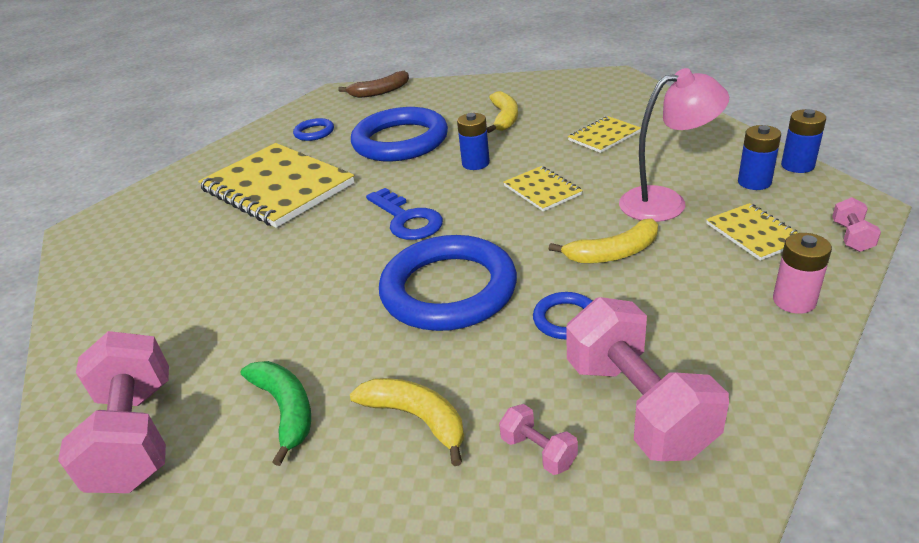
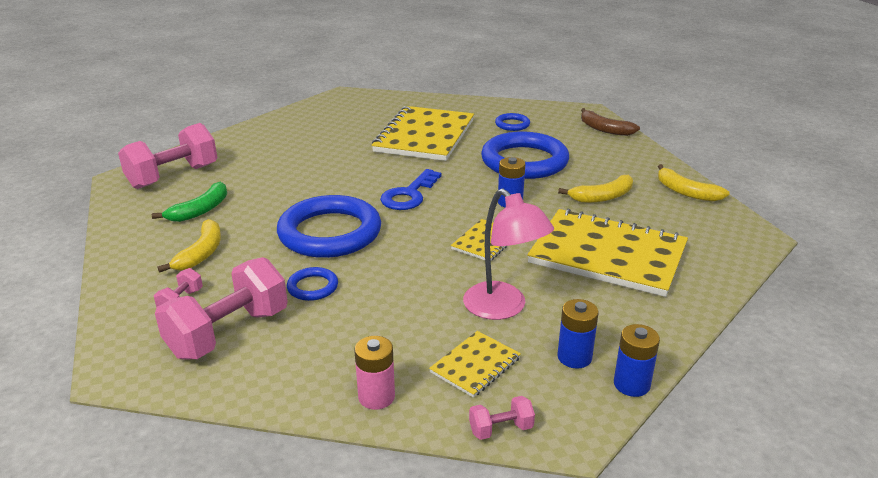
camera: 60 degrees right, 5 degrees down
(604, 136) = (607, 255): yellow notebook -> yellow notebook, size x2.17
(613, 253) = (407, 293): yellow banana -> yellow banana (686, 192)

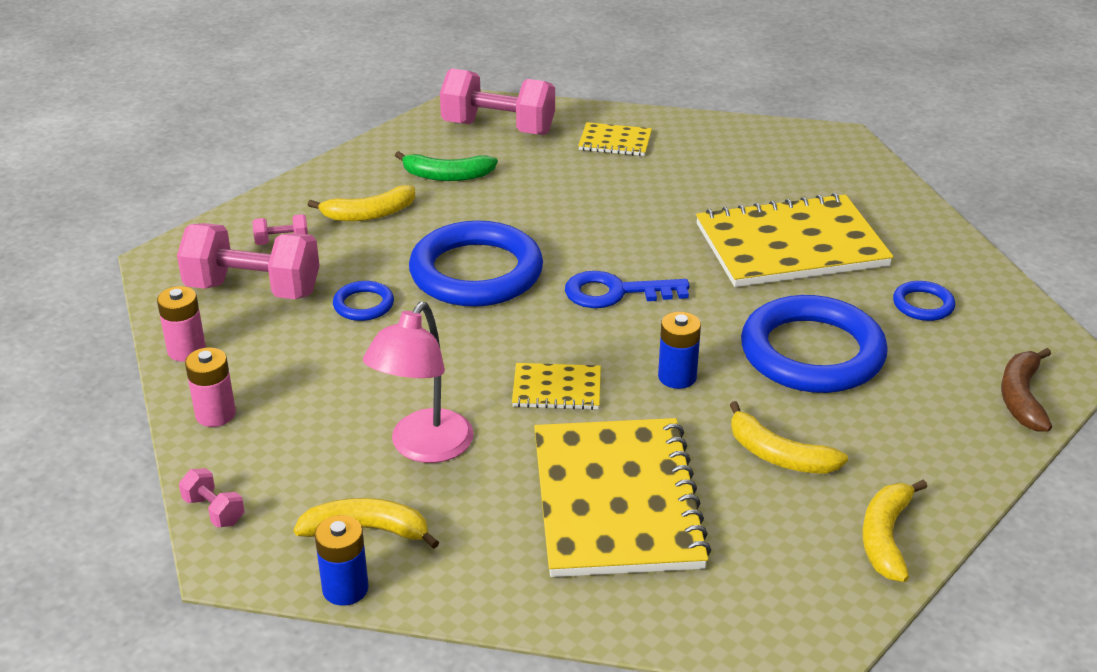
camera: 60 degrees right, 5 degrees up
(271, 391) = (186, 350): none -> pink battery
(475, 365) = (304, 461): yellow notebook -> yellow notebook (615, 141)
(574, 357) = (367, 530): blue battery -> yellow banana

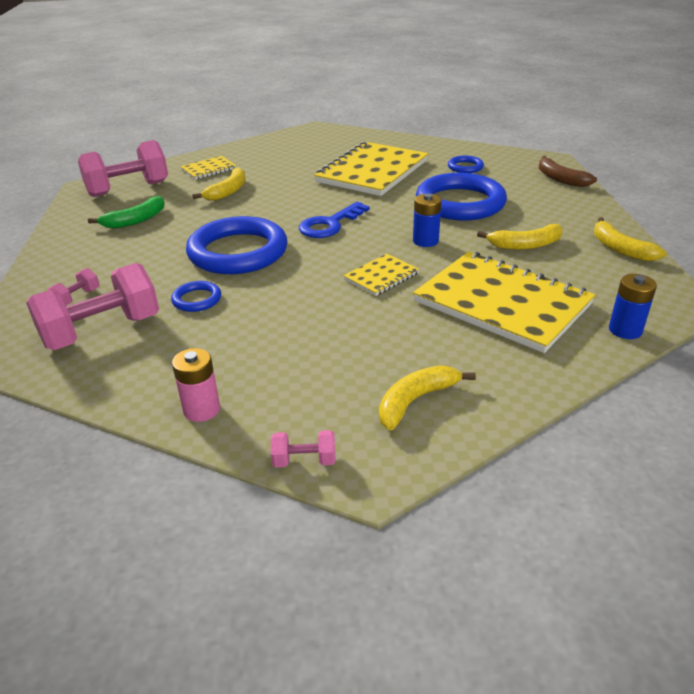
camera: 45 degrees left, 0 degrees up
(186, 350) = (111, 389): pink battery -> none
(345, 589) = (463, 438): blue battery -> blue battery (625, 330)
(369, 214) = (116, 258): yellow banana -> yellow banana (228, 191)
(423, 448) = (367, 342): pink lamp -> none

